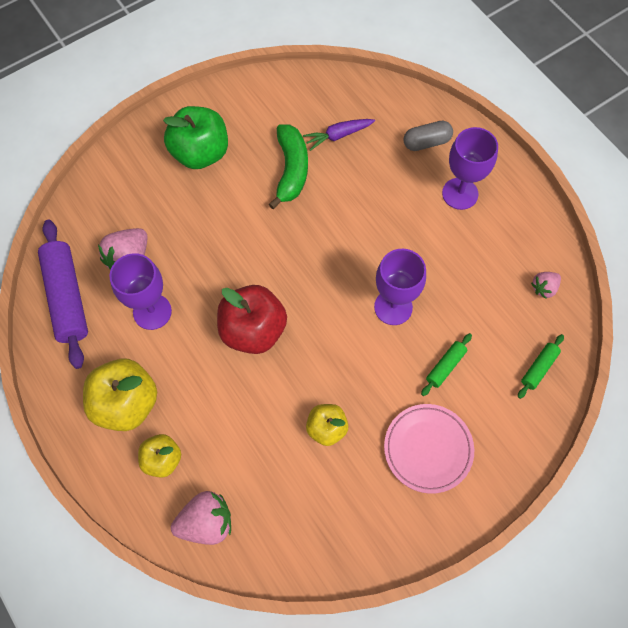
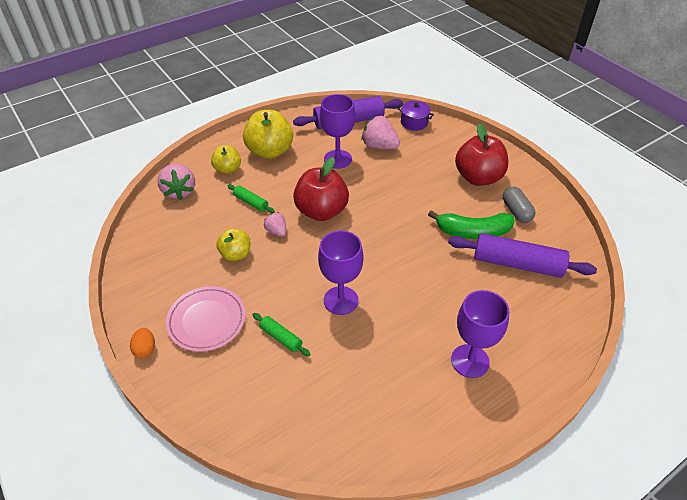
camera: 90 degrees right, 20 degrees down
(81, 214) = (414, 123): none -> purple pot
(200, 153) = (478, 177): green apple -> red apple
(338, 135) = (517, 264): purple carrot -> purple rolling pin
(426, 142) = (527, 334): grey capsule -> grey capsule (516, 211)
(471, 512) = (145, 349): none -> orange egg
(539, 368) = (272, 419): green rolling pin -> green rolling pin (251, 202)
(544, 288) = (363, 433): pink strawberry -> pink strawberry (276, 231)

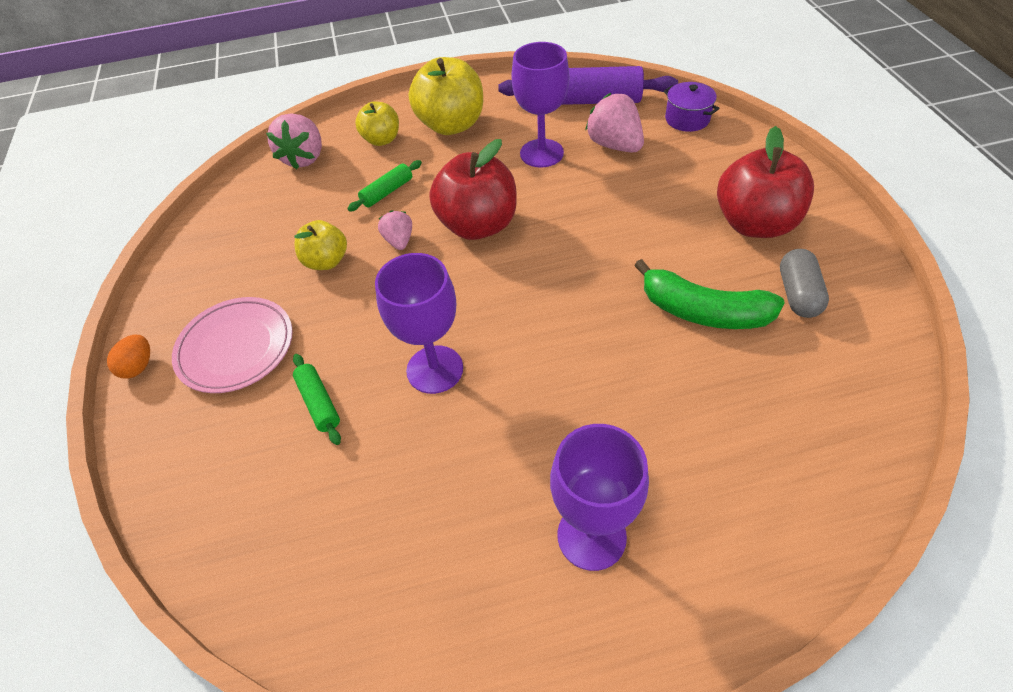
camera: 25 degrees right, 5 degrees up
(251, 202) = (387, 192): green rolling pin -> green rolling pin turned 75 degrees clockwise
(517, 264) = (758, 386): purple rolling pin -> none

